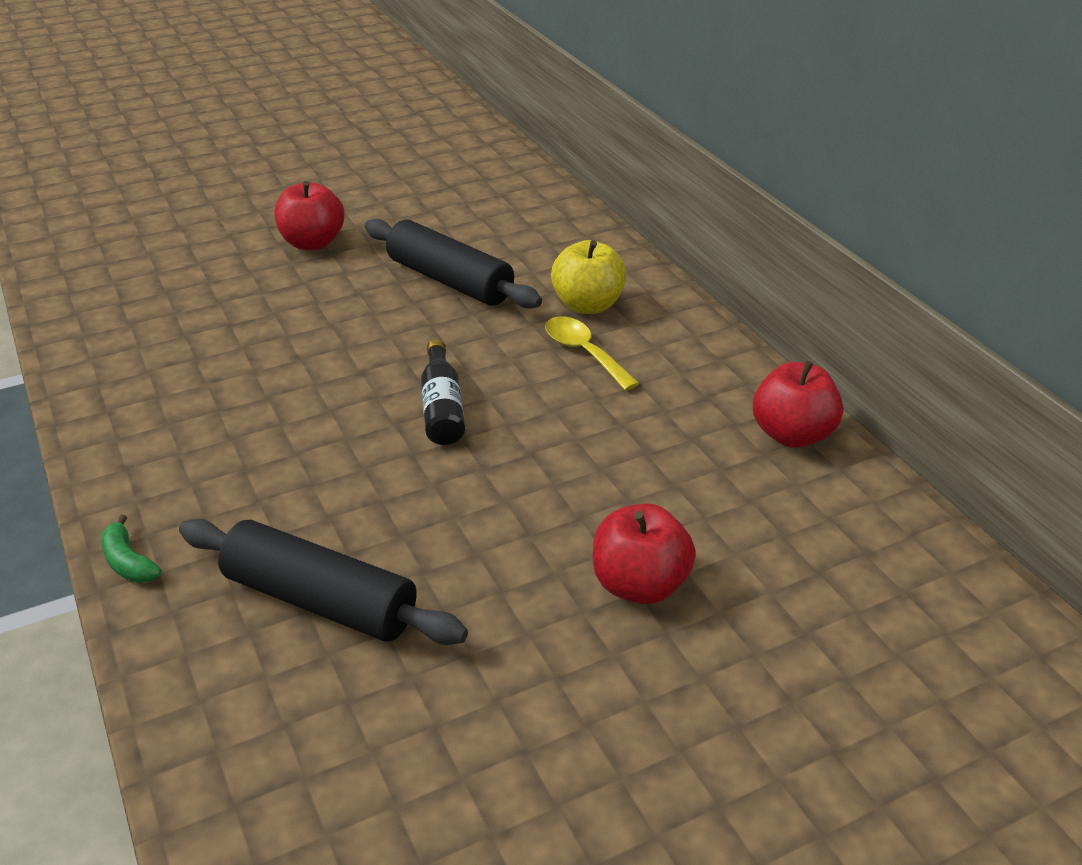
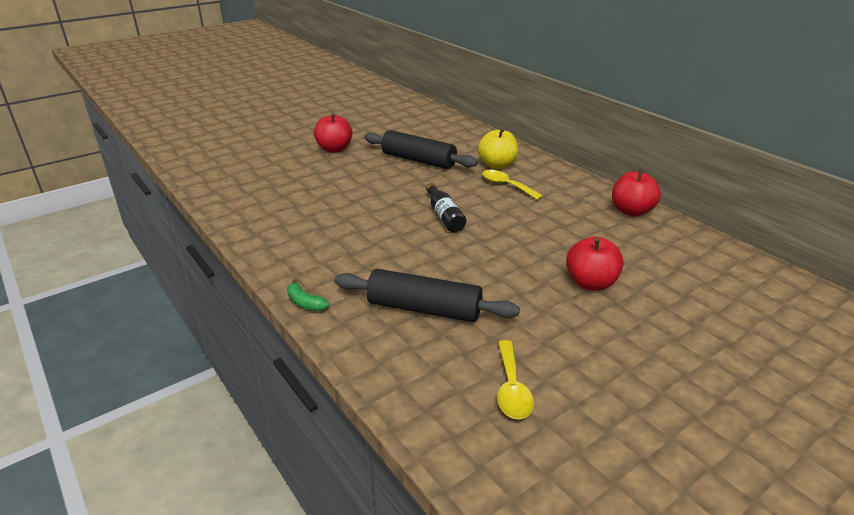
camera: 10 degrees left, 5 degrees down
(396, 786) = (511, 389): none -> yellow spoon

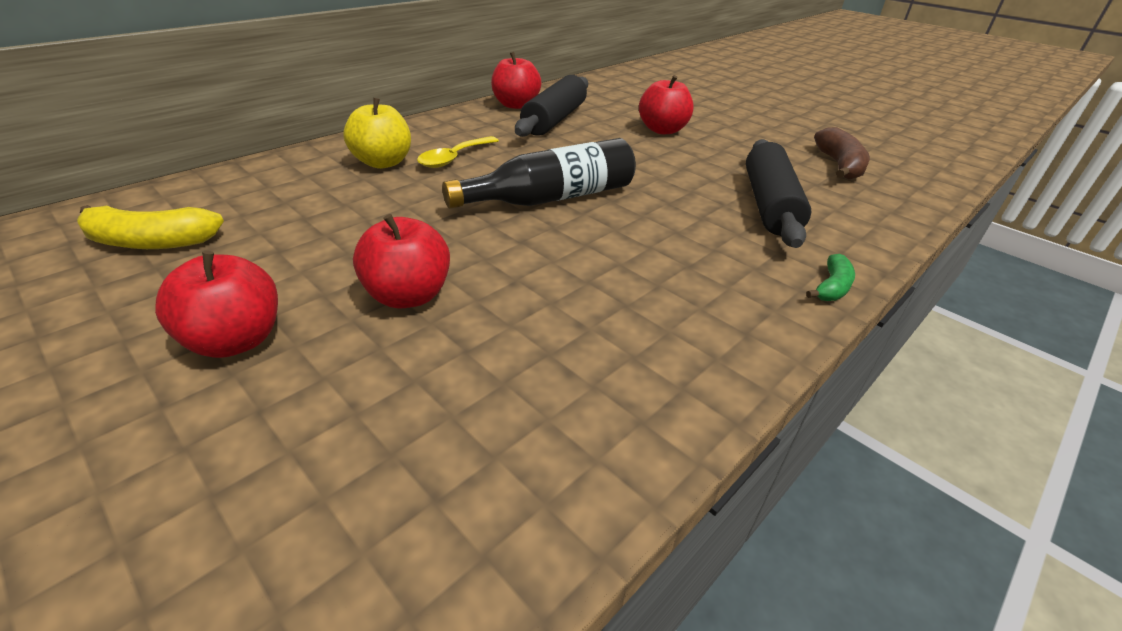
camera: 100 degrees left, 5 degrees up
(350, 176) = (408, 296): none -> red apple
(410, 127) = (151, 242): none -> yellow banana
(418, 160) = (344, 225): black rolling pin -> black rolling pin (554, 120)
(444, 216) = (551, 198): black bottle -> black bottle, size x1.59
(511, 389) = (839, 165): yellow spoon -> brown banana

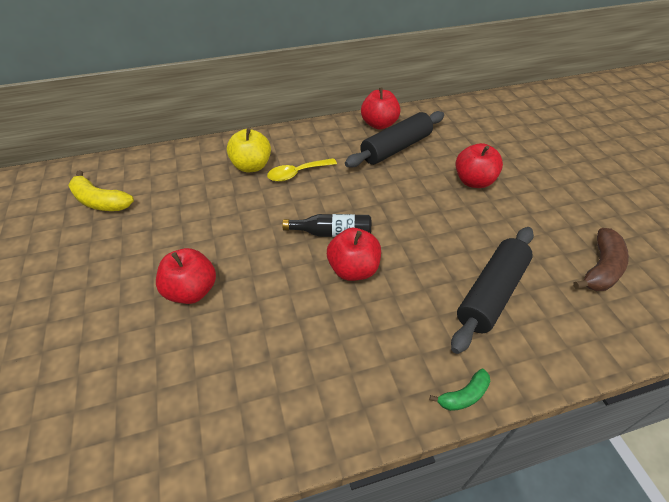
camera: 30 degrees right, 10 degrees up
(236, 340) = (96, 291): red apple -> red apple (353, 269)
(551, 198) = (332, 233): black bottle -> black bottle, size x0.63

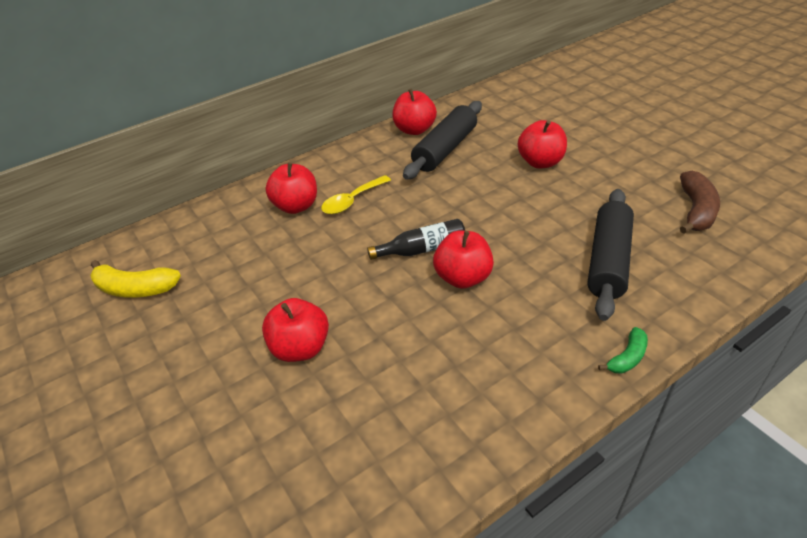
camera: 15 degrees left, 5 degrees down
(251, 166) = (296, 206): yellow apple -> red apple

